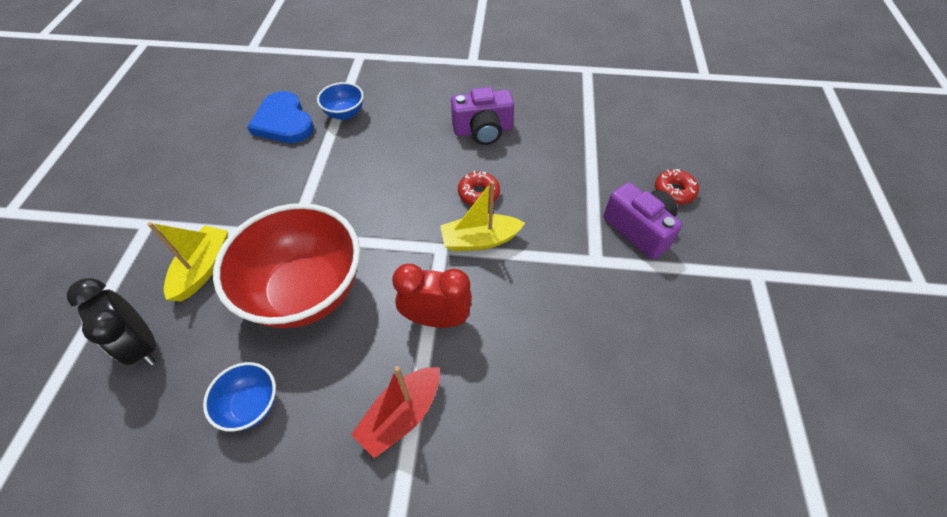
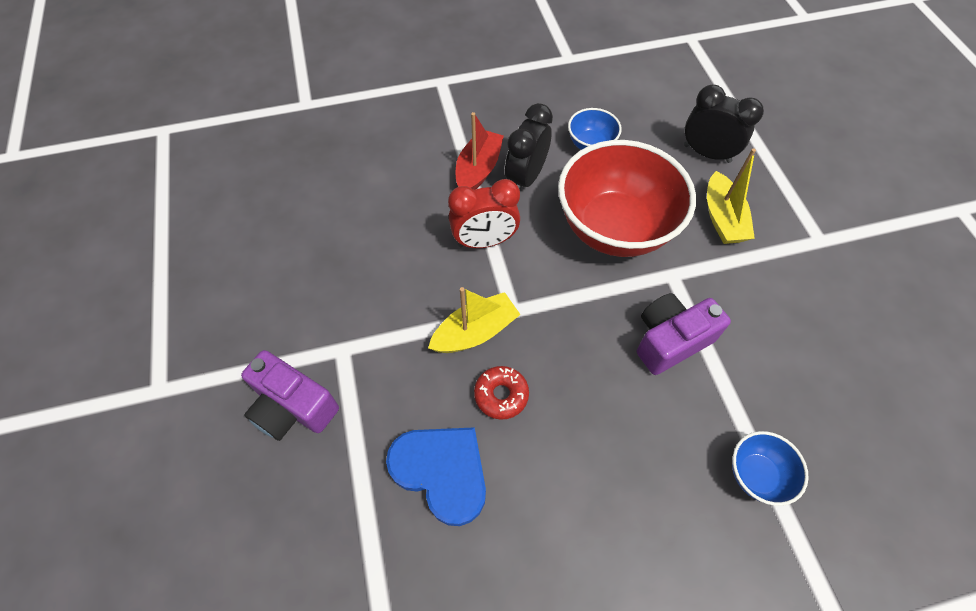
camera: 160 degrees right, 5 degrees up
(283, 122) = (823, 426): blue heart -> blue heart (441, 471)
(354, 383) = (526, 177): none -> black clock
(483, 131) = (540, 514): purple camera -> purple camera (670, 340)
(674, 191) = (244, 488): red donut -> none

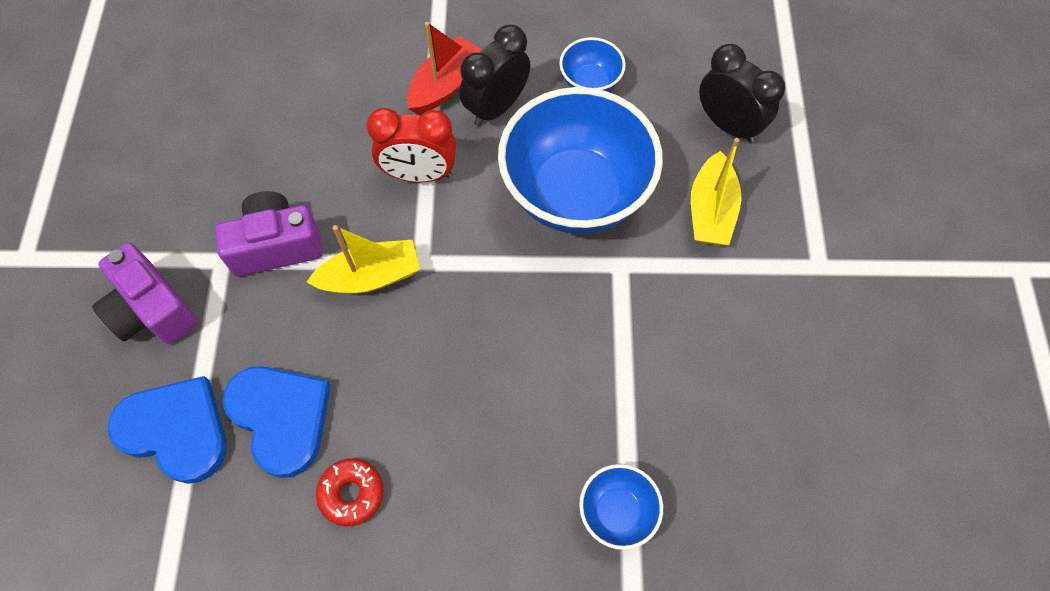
camera: 15 degrees right, 5 degrees up
(350, 509) = (176, 430): none -> blue heart
(501, 395) = (373, 353): red donut -> red donut (351, 493)
(614, 228) = (576, 193): red bowl -> blue bowl
(670, 340) = (585, 340): purple camera -> purple camera (276, 245)

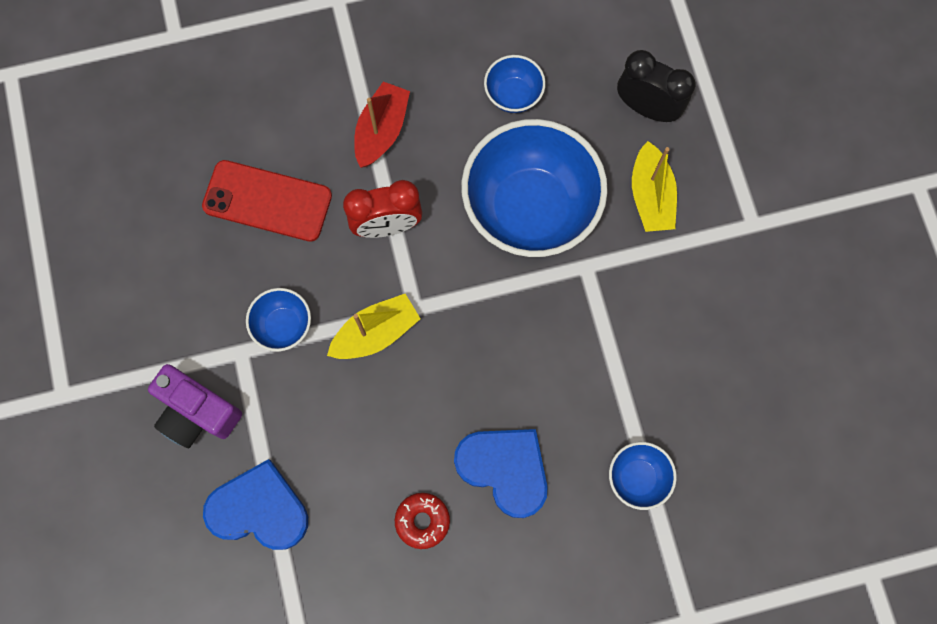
camera: 15 degrees left, 10 degrees up
(276, 245) = (283, 326): purple camera -> blue bowl
(281, 417) = (343, 475): blue heart -> blue heart (505, 469)
(306, 123) = (267, 201): none -> red phone
(496, 107) = (436, 142): black clock -> none

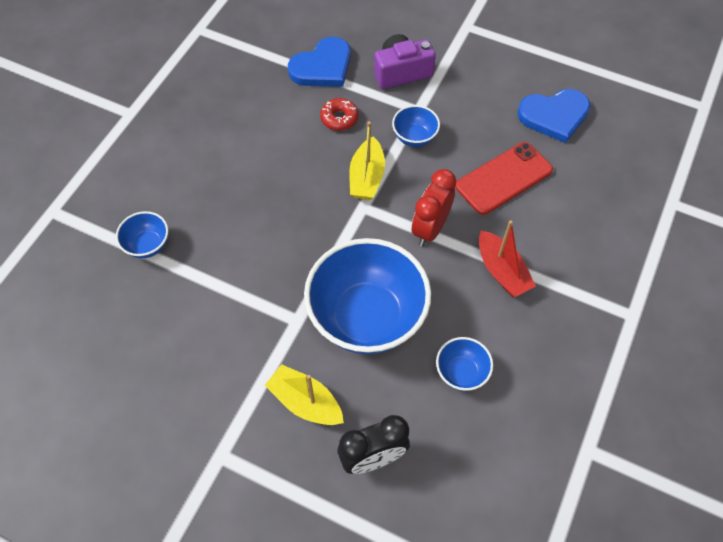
camera: 130 degrees right, 15 degrees down
(422, 521) = (240, 129): red donut -> red donut (339, 118)
(505, 469) = (225, 184): blue heart -> blue heart (554, 116)

